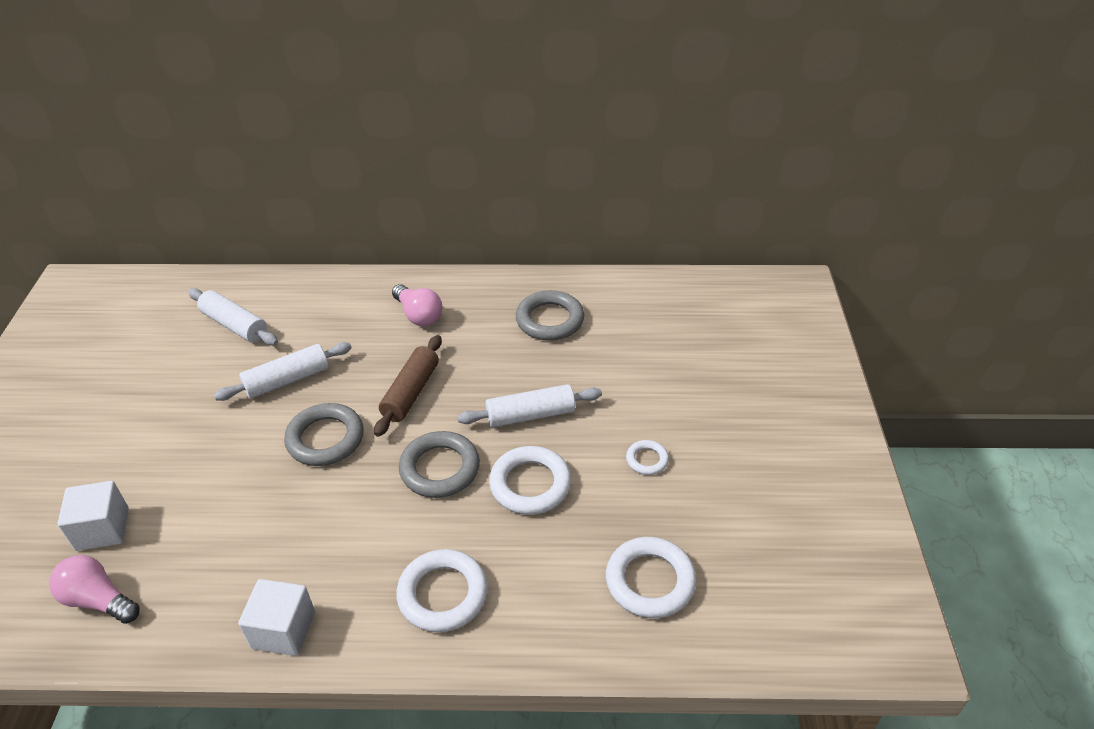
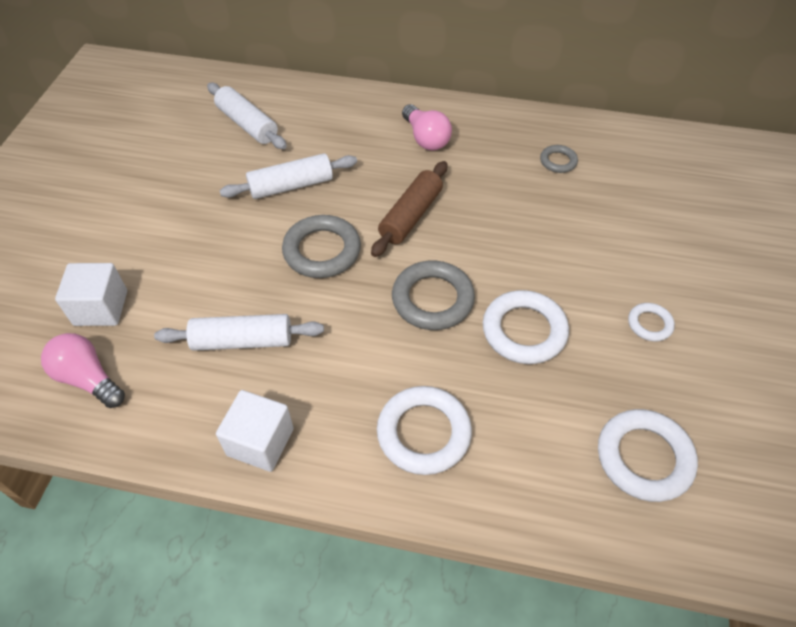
camera: 10 degrees right, 10 degrees up
(530, 415) = (530, 257): white rolling pin -> white rolling pin (242, 340)
(550, 320) = (558, 161): grey ring -> grey ring, size x0.53

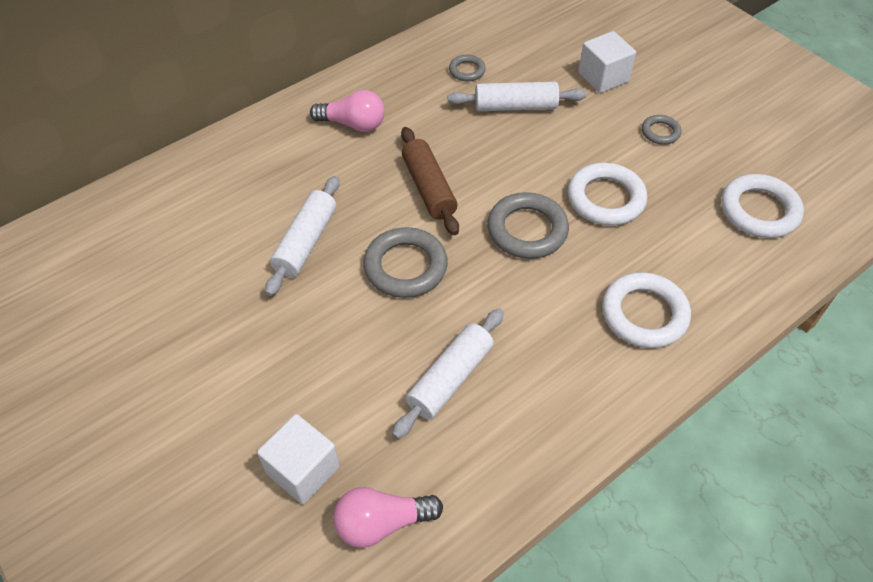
camera: 50 degrees left, 0 degrees up
(247, 124) = (187, 227): white rolling pin -> white rolling pin (515, 106)
(260, 442) = (565, 424): white cube -> white cube (603, 77)
(649, 324) = (660, 132): white ring -> grey ring

